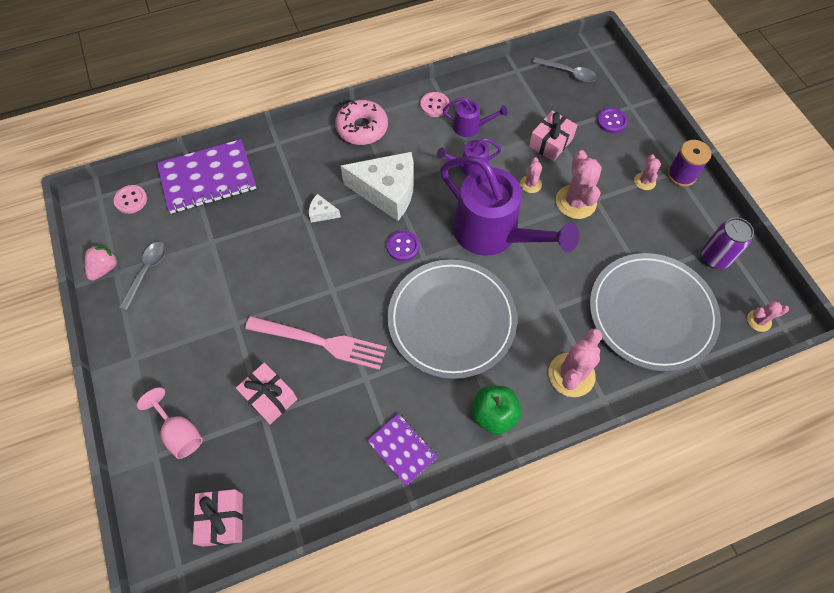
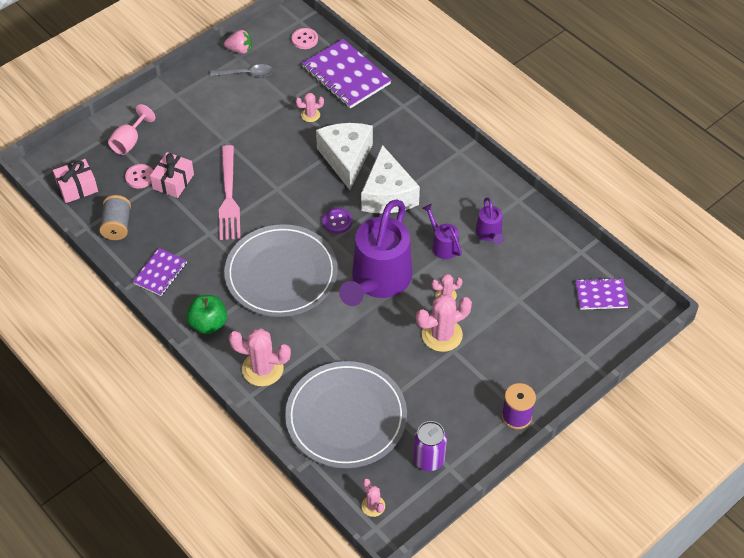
camera: 70 degrees right, 10 degrees down
(308, 483) = (117, 226): none -> grey spool
(322, 213) = (346, 158): white cheese -> white cheese, size x2.39
(362, 128) = (448, 156): pink donut -> none
(434, 105) = (501, 200): pink button -> pink button (140, 177)
(550, 143) = (502, 300): pink gift -> none
(568, 73) = (601, 295): grey spoon -> purple notebook
(611, 121) = (556, 344): purple button -> none
(644, 181) = (493, 386): pink cactus -> pink cactus (310, 115)

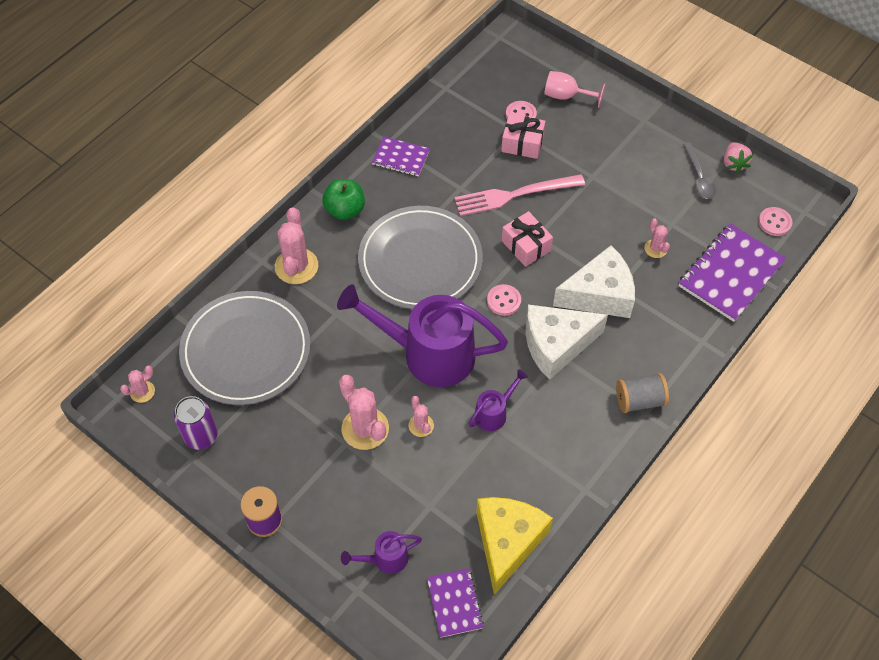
camera: 80 degrees right, 5 degrees up
(77, 187) = (494, 69): pink gift -> pink gift (526, 245)
(117, 226) = (453, 111): grey spool -> grey spool (639, 400)
(337, 221) = (504, 301): purple button -> pink button
(489, 234) = (522, 462): purple watering can -> purple watering can (385, 559)
(555, 254) = (507, 542): none -> yellow cheese

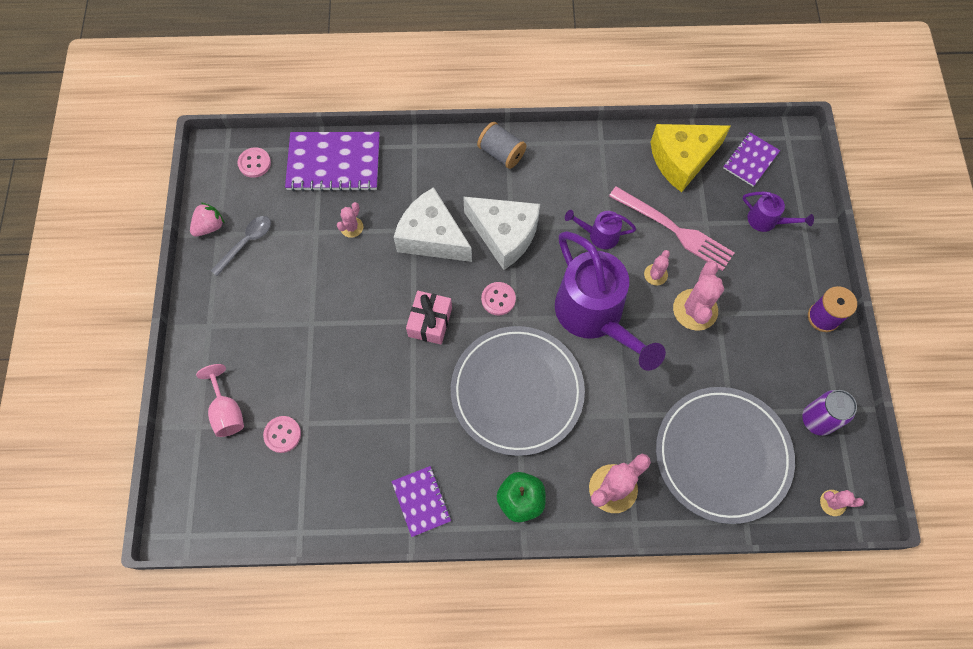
camera: 130 degrees left, 10 degrees up
(514, 195) = (384, 370): pink fork -> pink fork (674, 230)
(522, 143) = (318, 407): pink gift -> none

